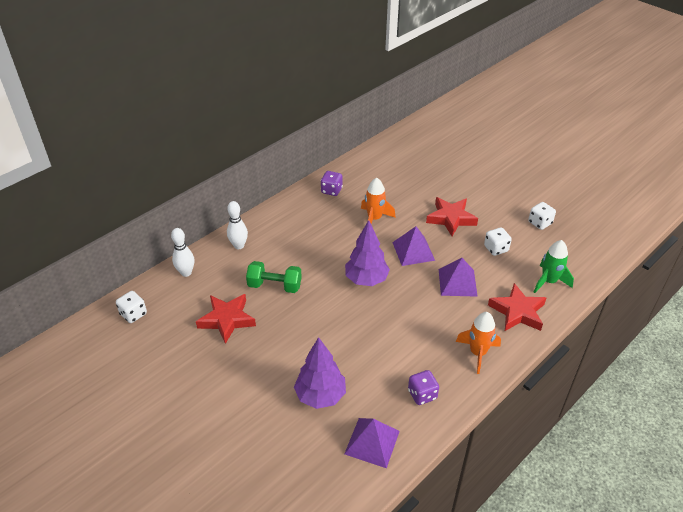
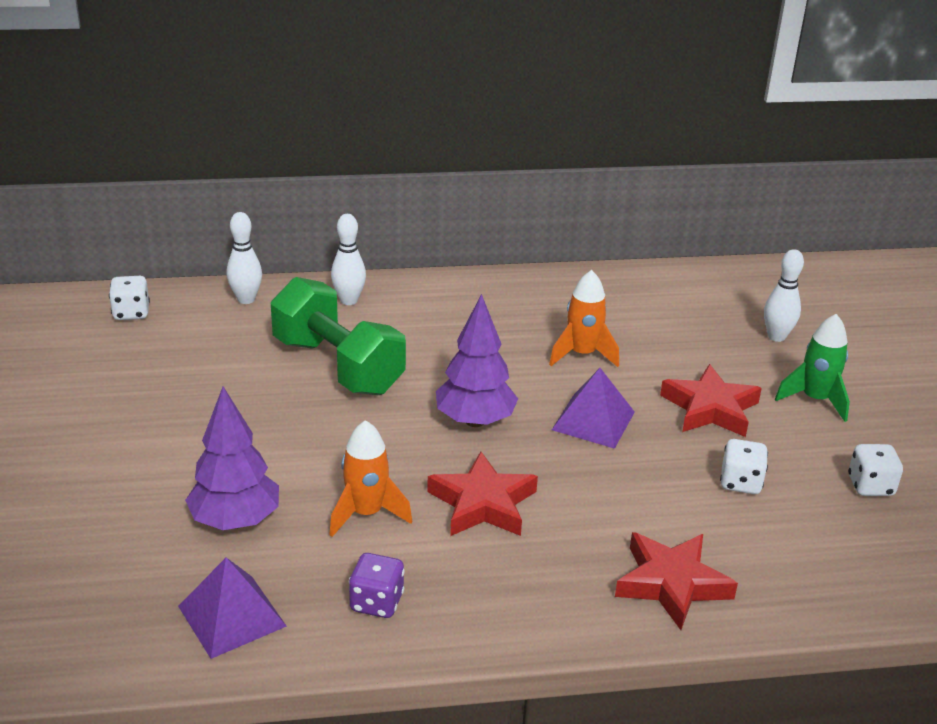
camera: 35 degrees right, 10 degrees down
(227, 320) = (229, 373): red star -> red star (482, 503)
(275, 286) = (338, 366): green dumbbell -> green dumbbell, size x1.61
(331, 190) = (559, 294): purple dice -> none
(440, 167) = (776, 336): none -> white bowling pin
(457, 282) = (615, 494): purple pyramid -> none
(477, 353) = (531, 600): orange rocket -> orange rocket (366, 513)
(549, 281) = (784, 573): green rocket -> green rocket (815, 399)

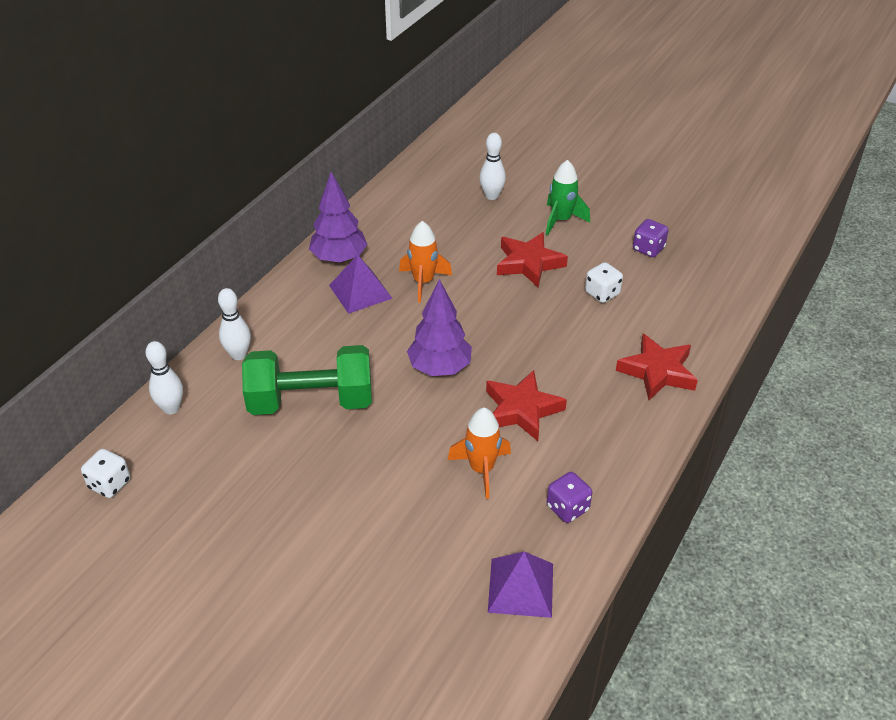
camera: 50 degrees left, 10 degrees up
(236, 521) = (428, 540): purple tree -> purple tree (339, 258)
(593, 420) = (492, 317): purple pyramid -> purple pyramid (360, 291)
(870, 486) = (648, 249): white dice -> purple dice

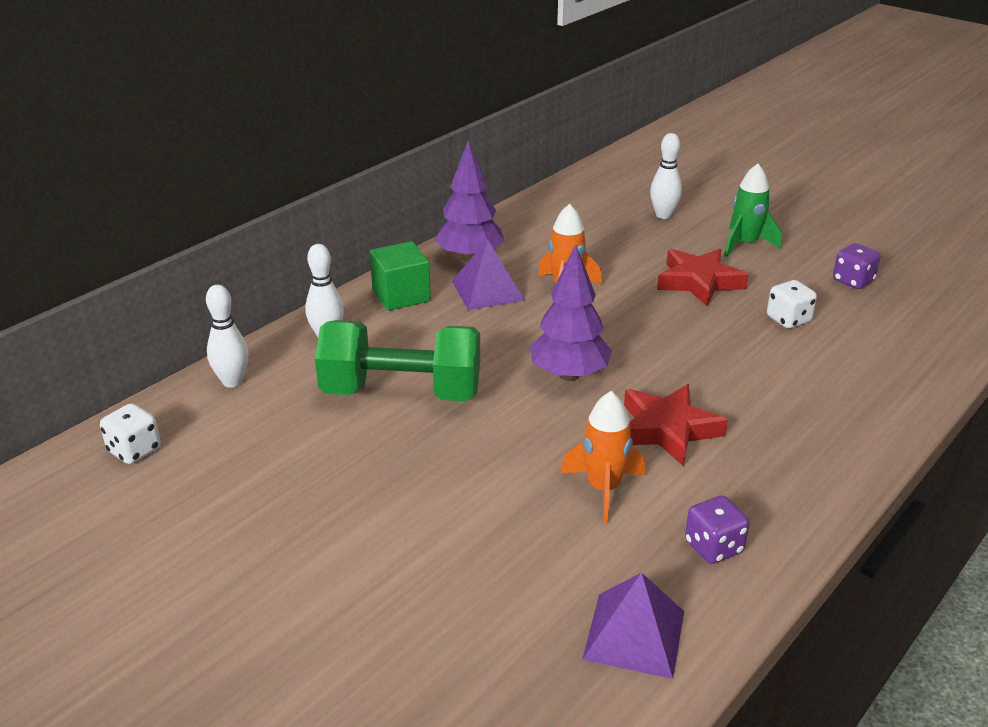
camera: 10 degrees right, 10 degrees down
(290, 305) = (401, 295): none -> green cube
(657, 372) = (854, 408): red star -> none

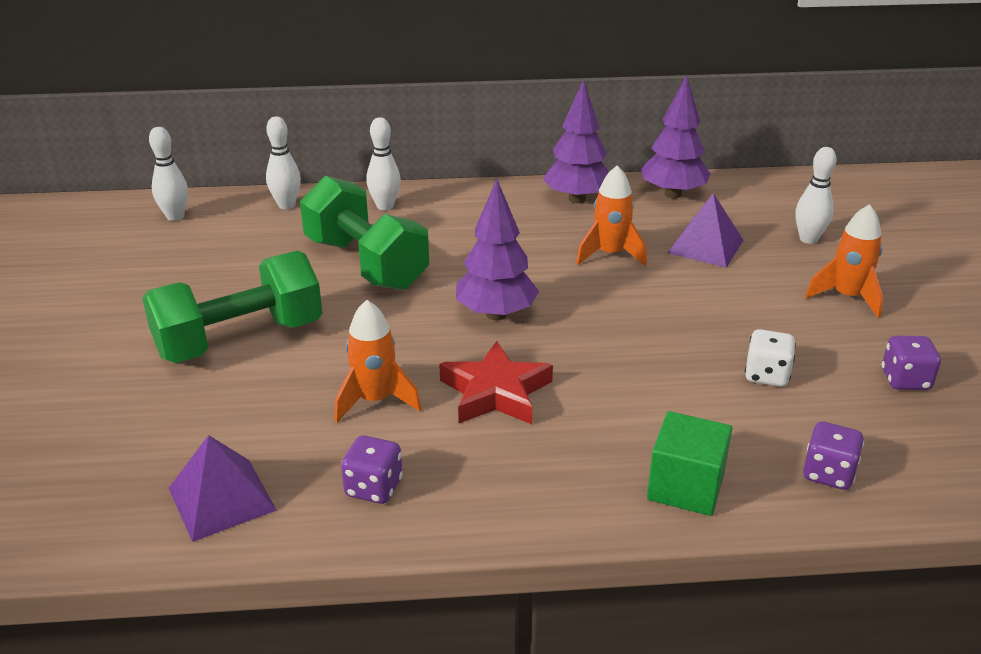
camera: 45 degrees right, 0 degrees up
(134, 450) = (175, 216): white dice -> white bowling pin
(401, 295) = (480, 202): green cube -> green cube (685, 487)
(414, 514) = (240, 340): none -> green dumbbell
(487, 290) = (546, 227): purple pyramid -> purple pyramid (705, 246)
(529, 222) = (673, 194): none -> purple tree
(699, 282) = (737, 304): red star -> none
(745, 244) = (847, 297): green rocket -> orange rocket
(909, 360) = (828, 474): none -> purple dice

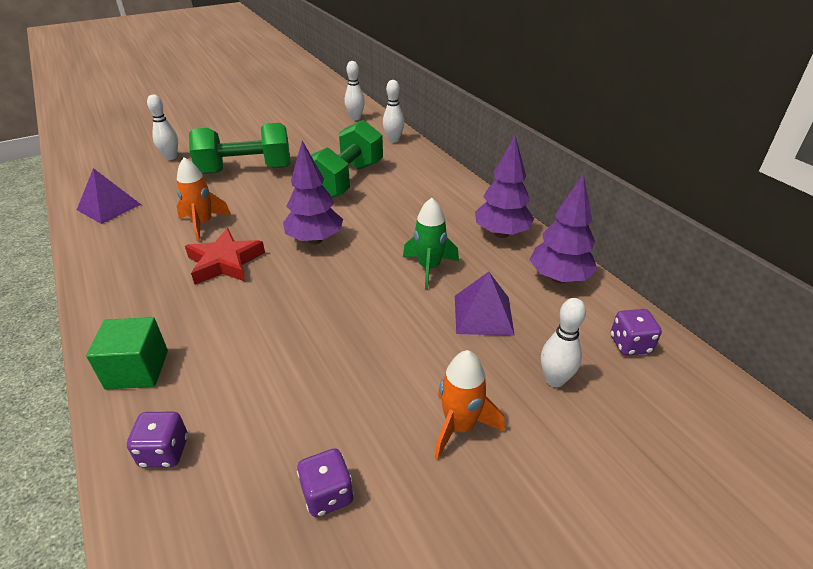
camera: 65 degrees right, 5 degrees up
(240, 340) = (246, 170): green dumbbell -> green dumbbell turned 45 degrees counterclockwise
(373, 488) = (122, 246): purple dice -> purple dice (630, 344)
(385, 206) = (420, 167): white bowling pin -> white bowling pin (171, 157)
(610, 254) = (429, 268): orange rocket -> green rocket
(766, 375) = (295, 389): white dice -> none

